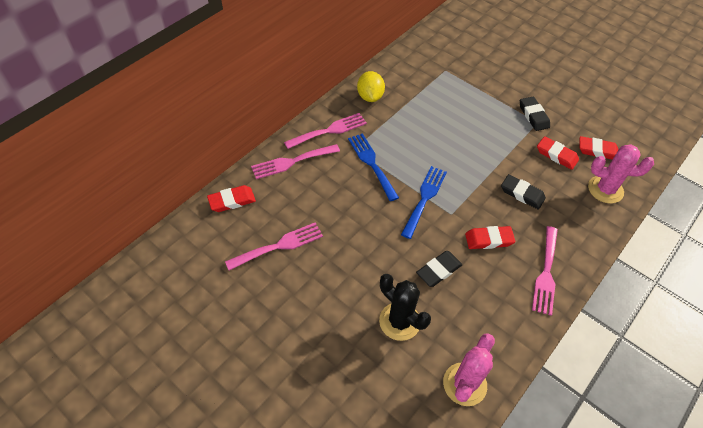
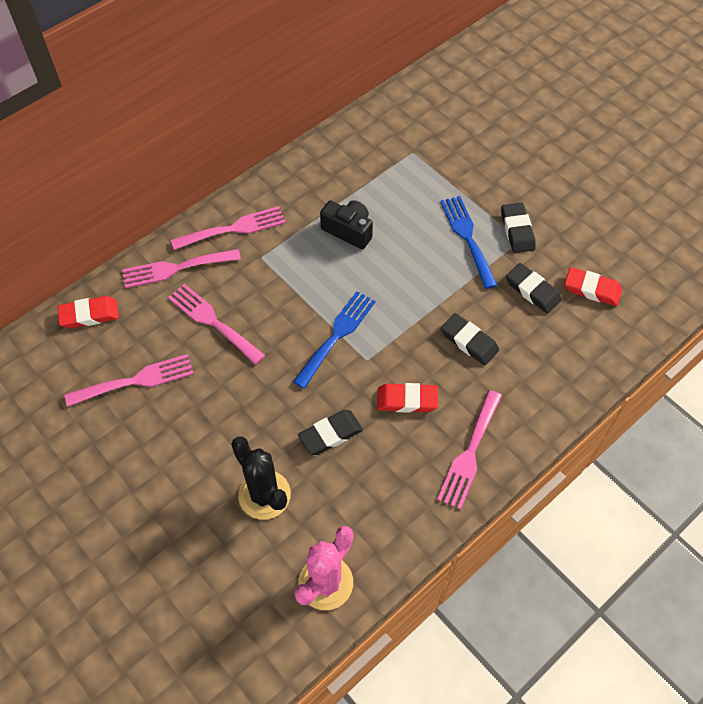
camera: 10 degrees right, 5 degrees up
(328, 197) = (212, 321): none -> pink fork
(370, 96) = (299, 183): yellow lemon -> none
(371, 163) = (279, 280): blue fork -> blue fork (467, 237)
(414, 125) = (348, 231): none -> black camera
(556, 155) = (532, 290): red eraser -> black eraser
(605, 189) = (585, 346): pink cactus -> none

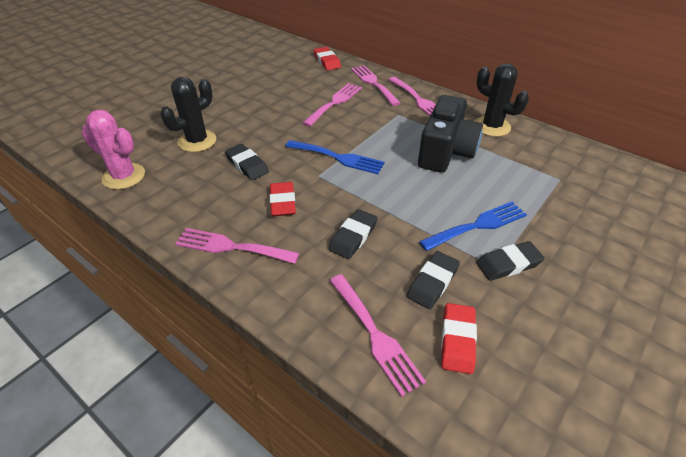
camera: 80 degrees right, 15 degrees down
(136, 380) = (282, 83): pink fork -> pink fork (375, 335)
(310, 175) = (492, 126): none -> black cactus
(348, 231) = (445, 152): black camera -> black camera, size x1.64

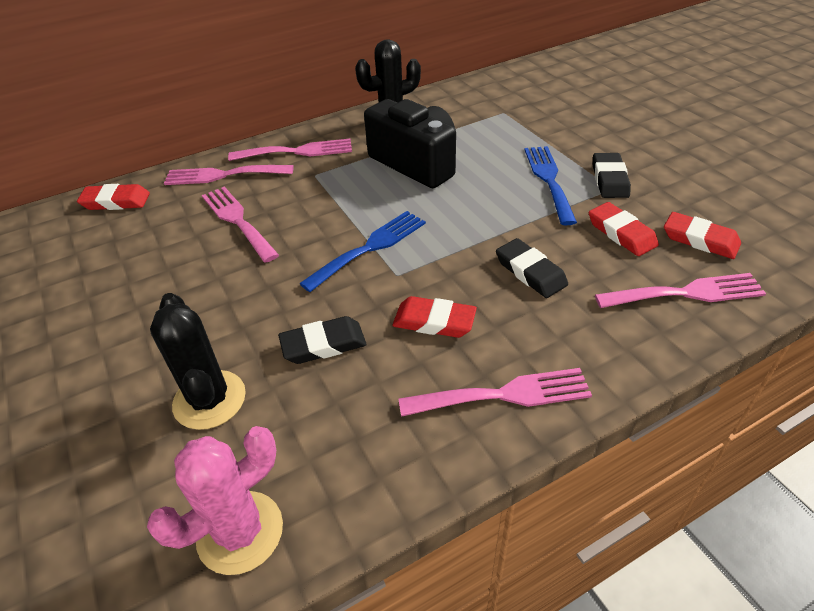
camera: 65 degrees left, 0 degrees up
(231, 247) = (504, 394): pink fork -> pink fork turned 135 degrees counterclockwise
(432, 282) = (621, 233): black eraser -> red eraser

